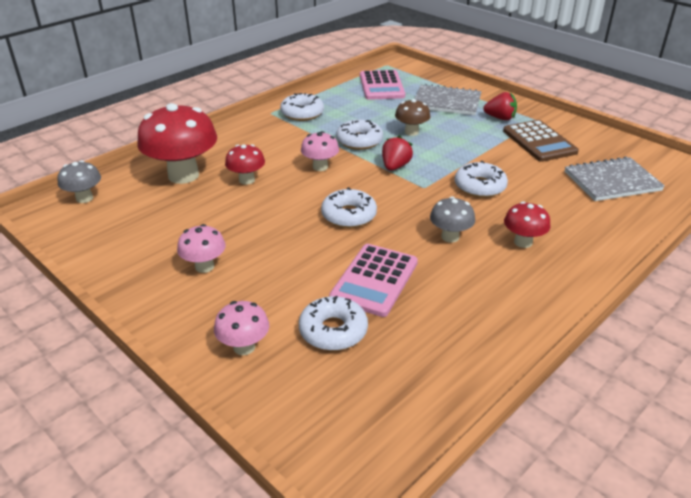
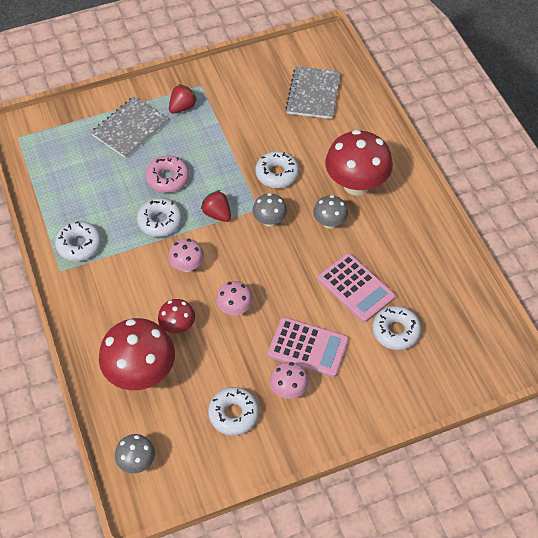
camera: 65 degrees left, 20 degrees up
(244, 347) = (389, 387): pink mushroom -> pink mushroom (235, 308)
(349, 215) = (270, 273): white donut -> white donut (234, 414)
(381, 86) = (63, 161): pink calculator -> pink calculator (308, 347)
(411, 132) = (168, 178): brown mushroom -> pink donut
(415, 198) = (269, 220): none -> grey mushroom
(523, 242) = (356, 184): red mushroom -> red mushroom, size x1.96
(539, 142) = (235, 103): brown calculator -> none

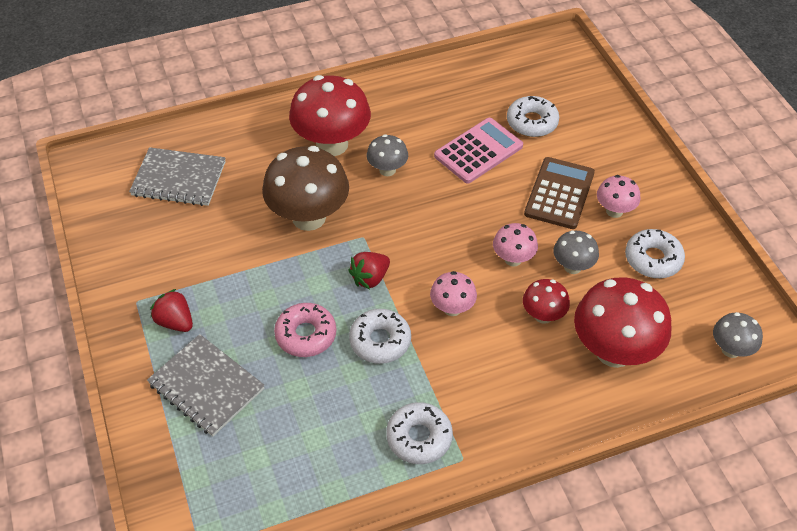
camera: 90 degrees left, 5 degrees down
(269, 220) = (382, 225): grey mushroom -> grey mushroom (572, 266)
(277, 174) = (309, 217): white donut -> brown mushroom
(308, 347) = (559, 193): pink calculator -> brown calculator

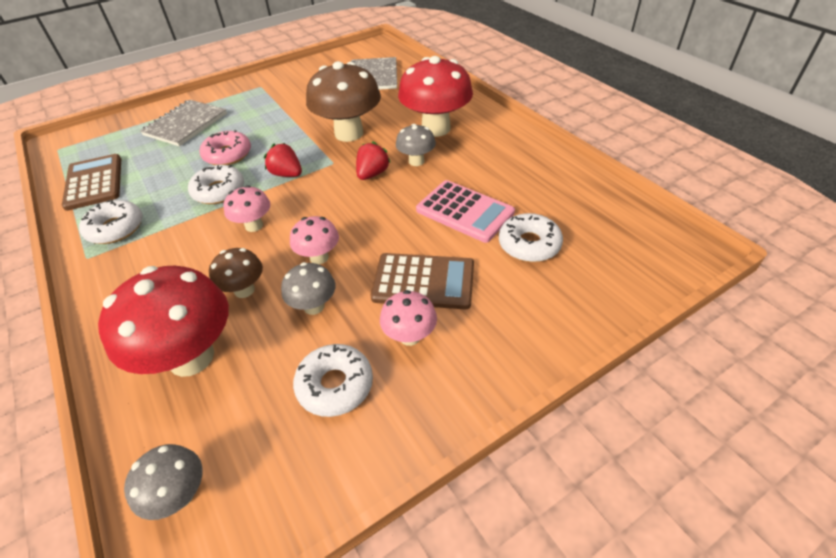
camera: 80 degrees right, 5 degrees down
(175, 322) = (242, 102): red strawberry -> red strawberry (372, 174)
(312, 479) = (94, 182): none -> brown calculator
(543, 315) = (244, 290): red mushroom -> brown mushroom

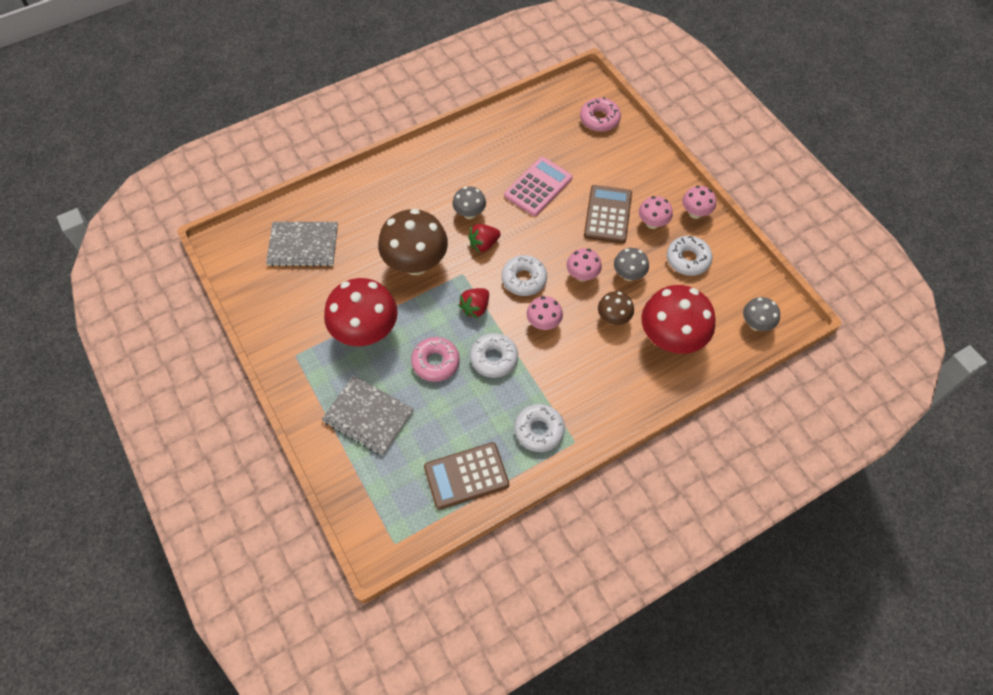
camera: 90 degrees left, 15 degrees up
(372, 174) = (483, 244): red strawberry -> red strawberry turned 60 degrees counterclockwise
(436, 128) = (420, 197): red mushroom -> red mushroom (366, 332)
(436, 400) = (695, 213): none -> pink mushroom
(529, 244) = (575, 156): white donut -> white donut (524, 279)
(613, 269) = (599, 119): none -> pink donut

